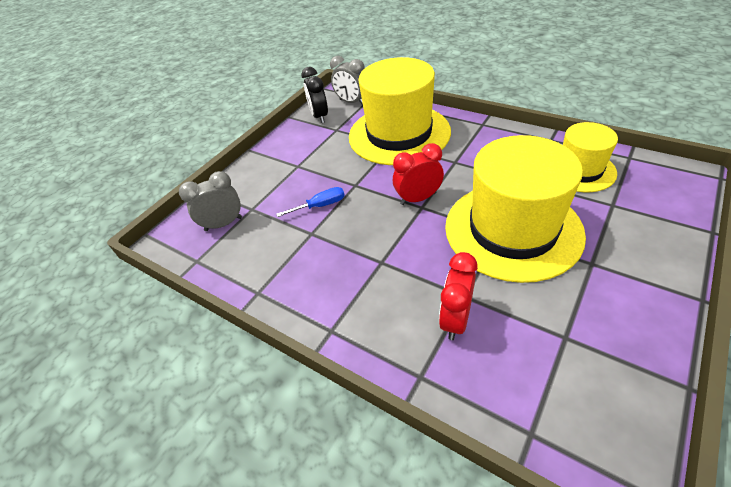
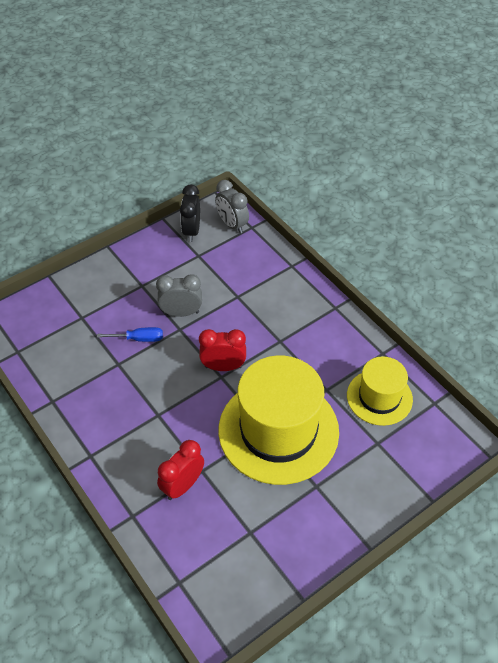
camera: 15 degrees right, 5 degrees up
(223, 224) = (52, 323): grey clock -> grey clock (181, 313)
(399, 134) = (251, 286): yellow hat -> none

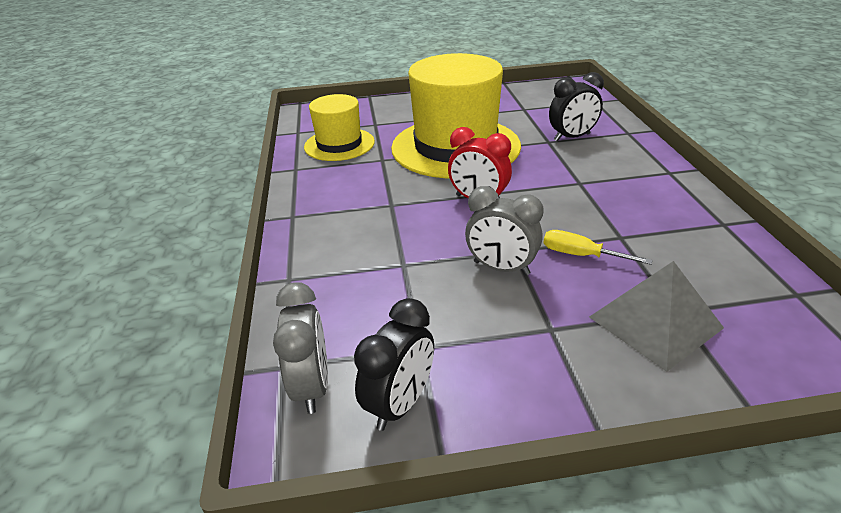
camera: 150 degrees left, 15 degrees down
(92, 306) = (655, 322): none -> grey pyramid
(139, 339) = (581, 255): blue screwdriver -> yellow screwdriver
(182, 485) = (572, 137): red clock -> black clock

